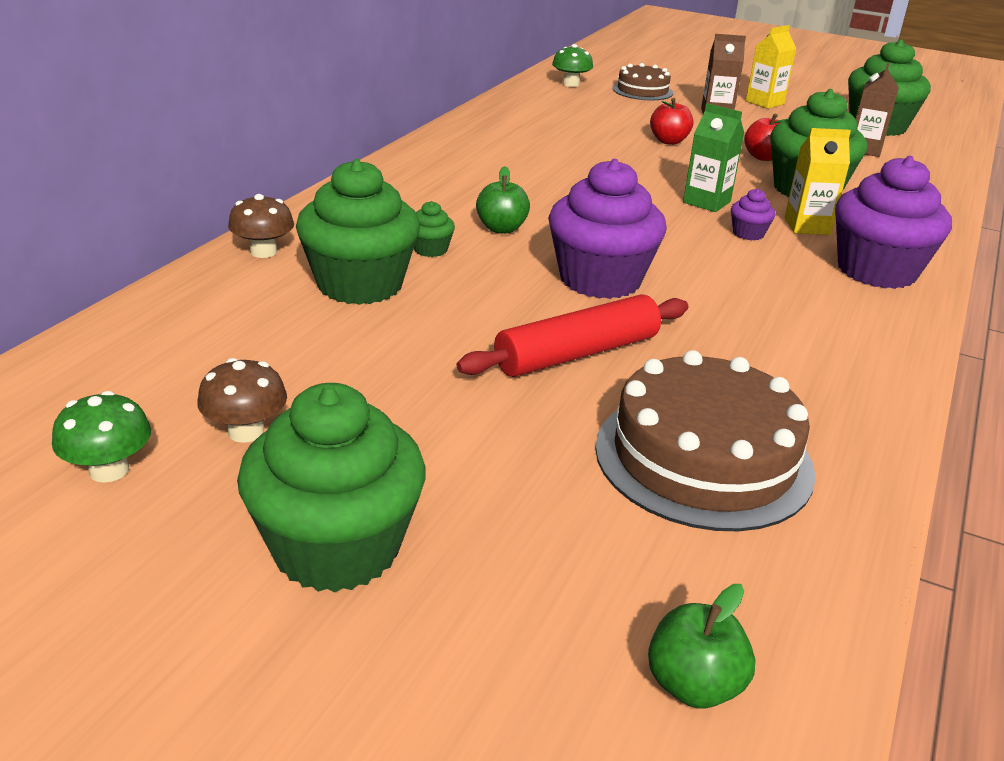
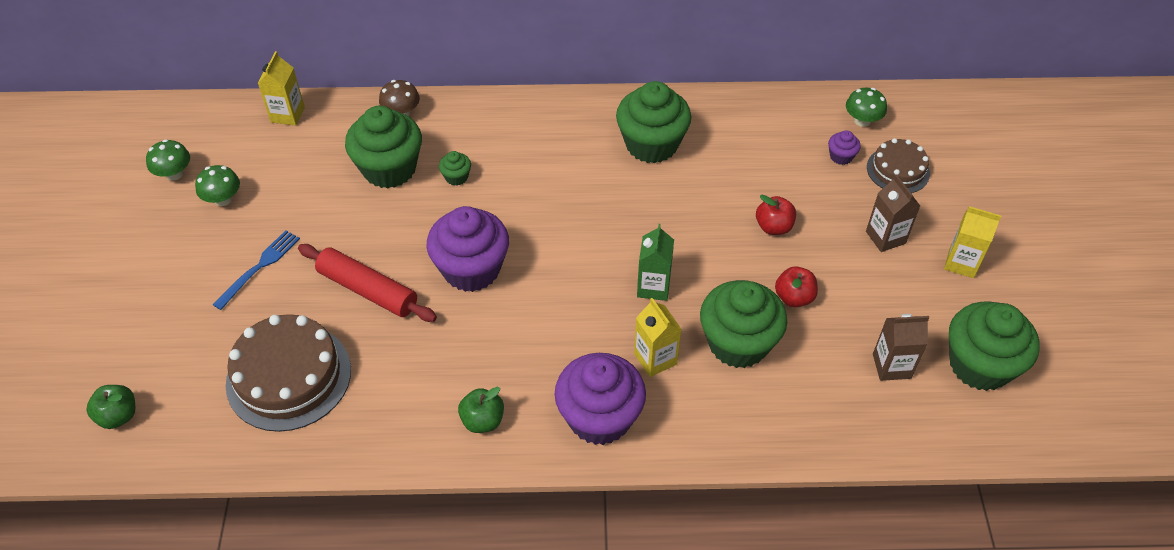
camera: 65 degrees right, 20 degrees up
(133, 329) = (287, 114): none -> yellow carton
(246, 432) = (223, 199): brown mushroom -> green mushroom
(336, 547) = (156, 269): green cupcake -> green cupcake (651, 144)
(444, 431) = (260, 266): none -> blue fork
(501, 229) = (513, 196): green apple -> green apple (482, 420)
(748, 234) = (610, 326): purple cupcake -> purple cupcake (841, 156)

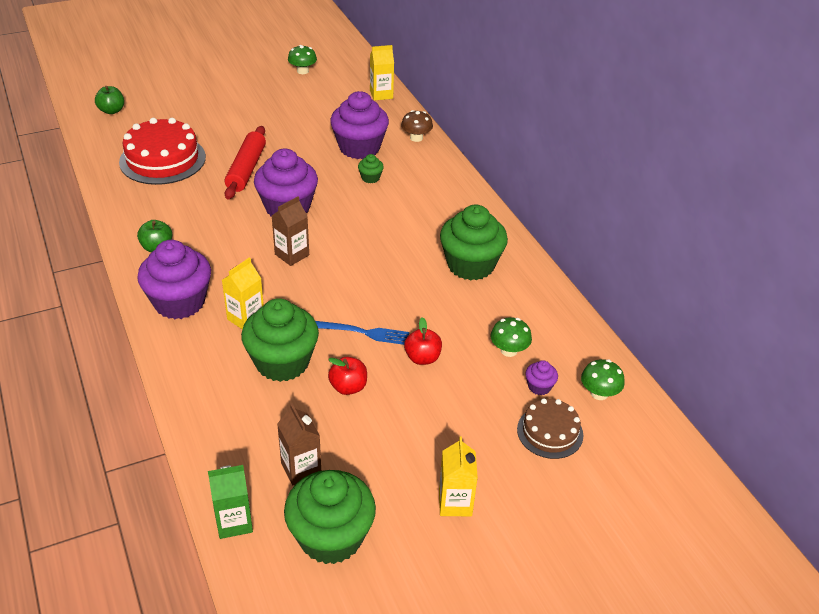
camera: 65 degrees right, 10 degrees down
(223, 199) = (292, 94): green mushroom -> green mushroom (509, 350)
(260, 266) = (245, 123): blue fork -> blue fork (365, 332)
(289, 376) = (162, 159): brown cake -> red cake
(389, 169) = (359, 148): green cupcake -> purple cupcake
(653, 287) = (317, 301): green carton -> green carton (234, 522)
(885, 237) = (455, 438): brown carton -> brown carton (292, 255)

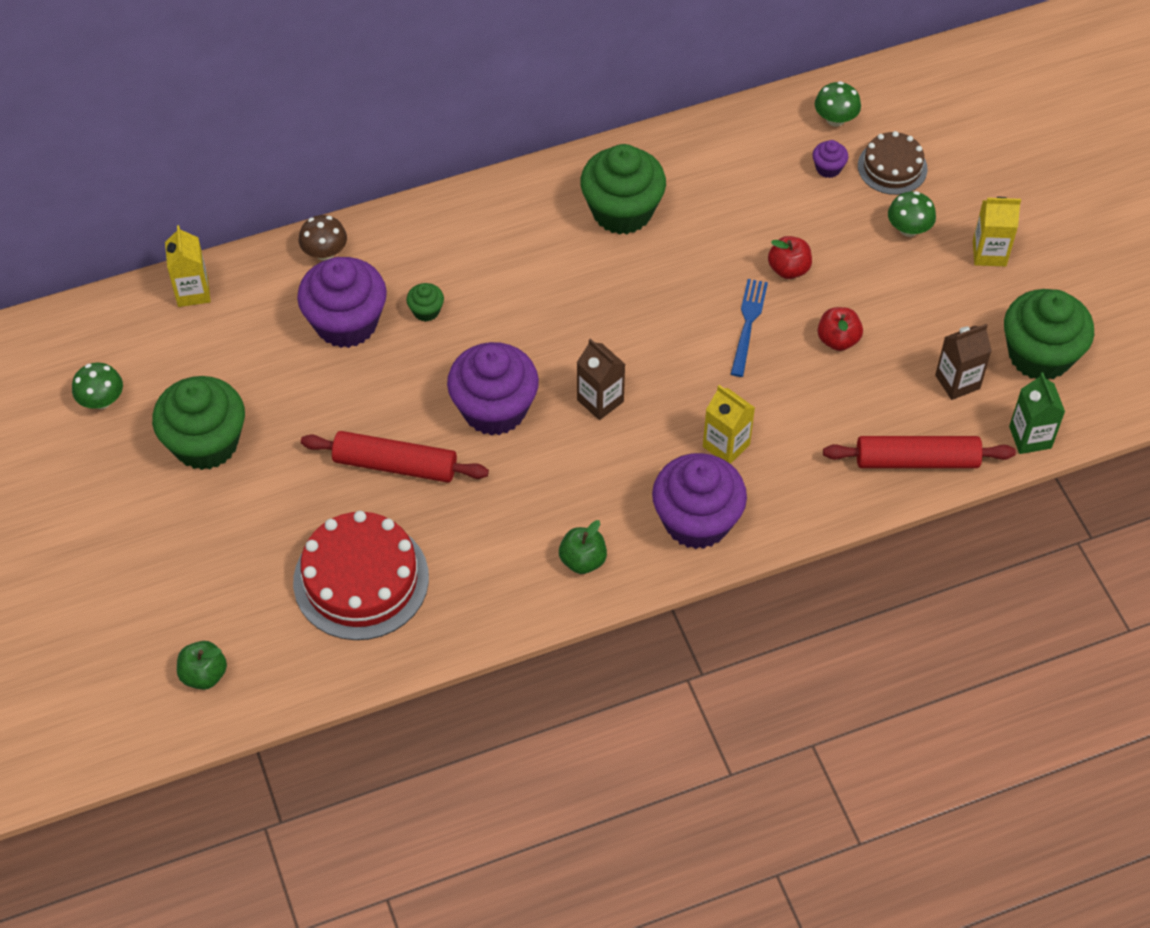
camera: 85 degrees left, 15 degrees up
(218, 435) = (916, 460): none -> red rolling pin
(282, 362) = (801, 404): green cupcake -> green cupcake (206, 443)
(509, 350) = (773, 189): green mushroom -> green mushroom (908, 229)

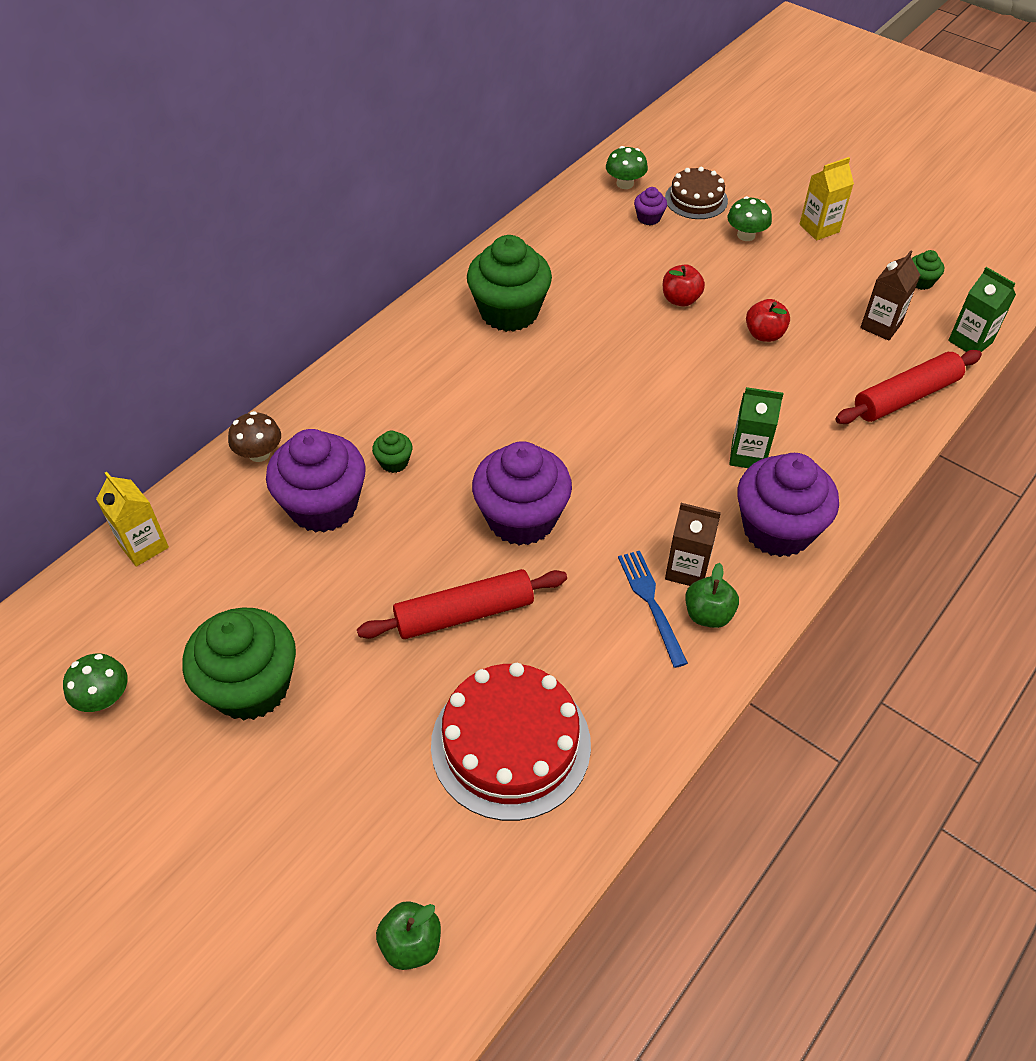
camera: 30 degrees left, 5 degrees down
(600, 401) = (611, 468): brown carton -> brown carton (687, 569)
(726, 445) = (748, 455): yellow carton -> green carton
(748, 323) = (683, 352): blue fork -> blue fork (650, 602)
(1039, 355) = (920, 281): green cupcake -> green cupcake, size x0.43

